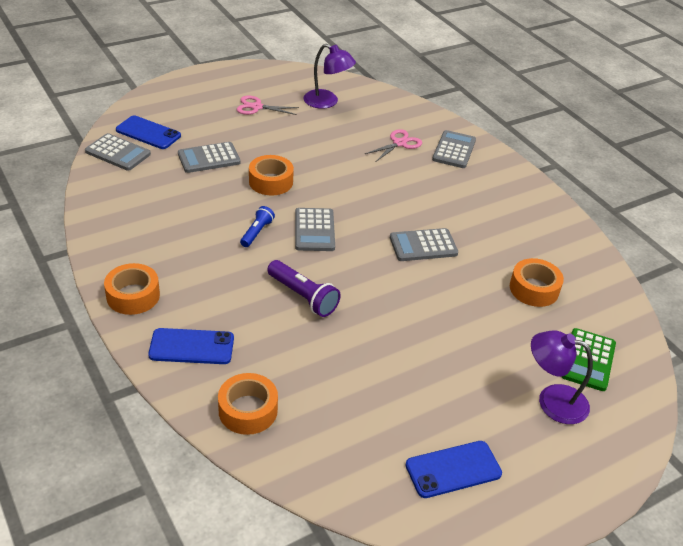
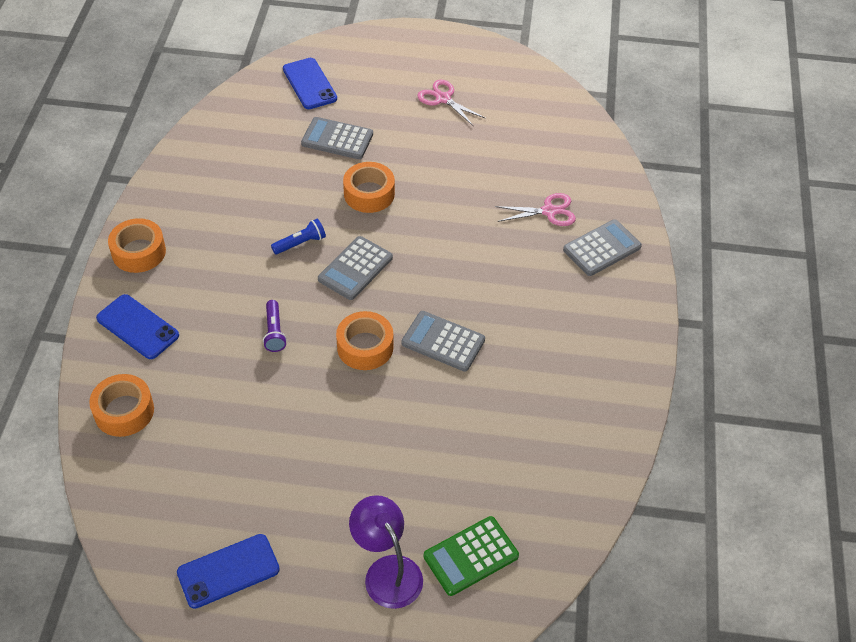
camera: 40 degrees right, 10 degrees up
(118, 153) = (262, 95): grey calculator -> none
(303, 296) = (274, 332): purple flashlight -> purple flashlight, size x0.64
(327, 102) = (524, 124): purple lamp -> none
(453, 469) = (228, 571): blue phone -> blue phone turned 45 degrees counterclockwise
(534, 289) = (503, 451): orange tape -> orange tape (365, 347)

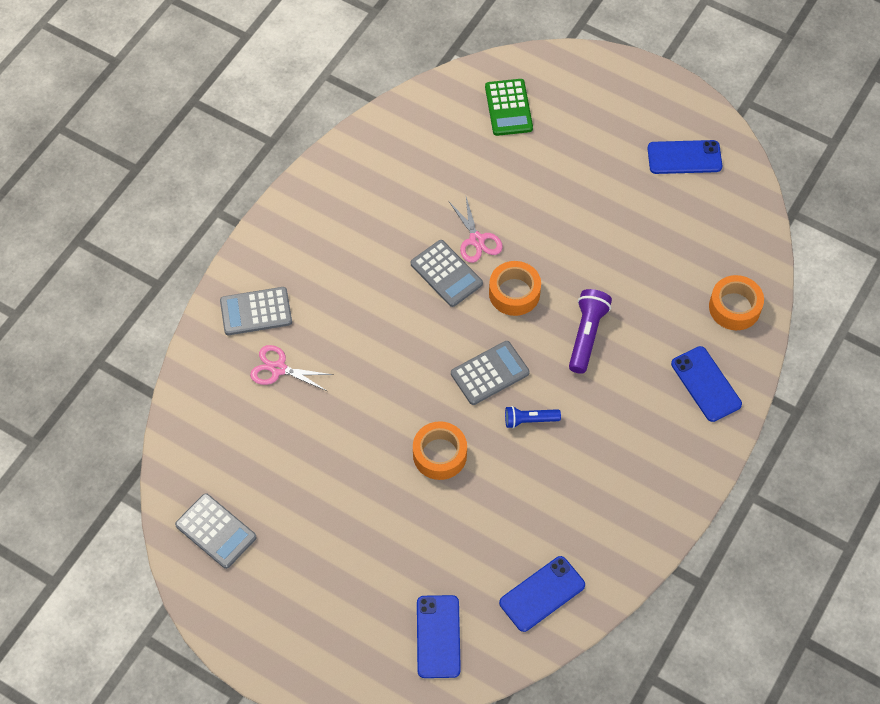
camera: 155 degrees left, 10 degrees up
(139, 252) = (687, 467): orange tape -> none
(238, 130) = (542, 594): none -> blue phone
(274, 332) = (586, 335): purple flashlight -> purple flashlight, size x1.56
(337, 139) = (441, 540): grey calculator -> grey calculator (216, 531)
(387, 571) = (572, 119): purple lamp -> none
(443, 99) = (302, 555): pink scissors -> pink scissors (476, 240)
(471, 556) = (508, 108): green calculator -> green calculator turned 90 degrees clockwise

